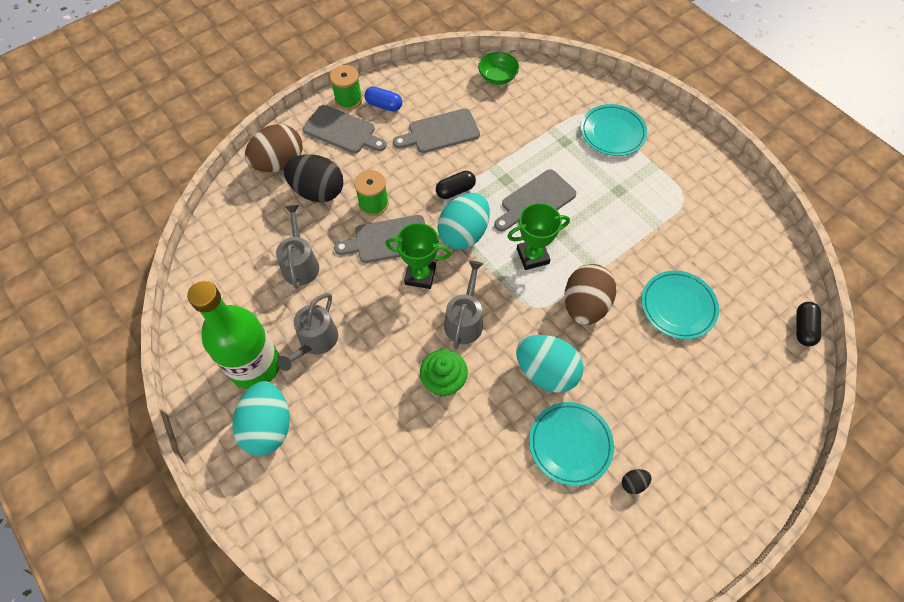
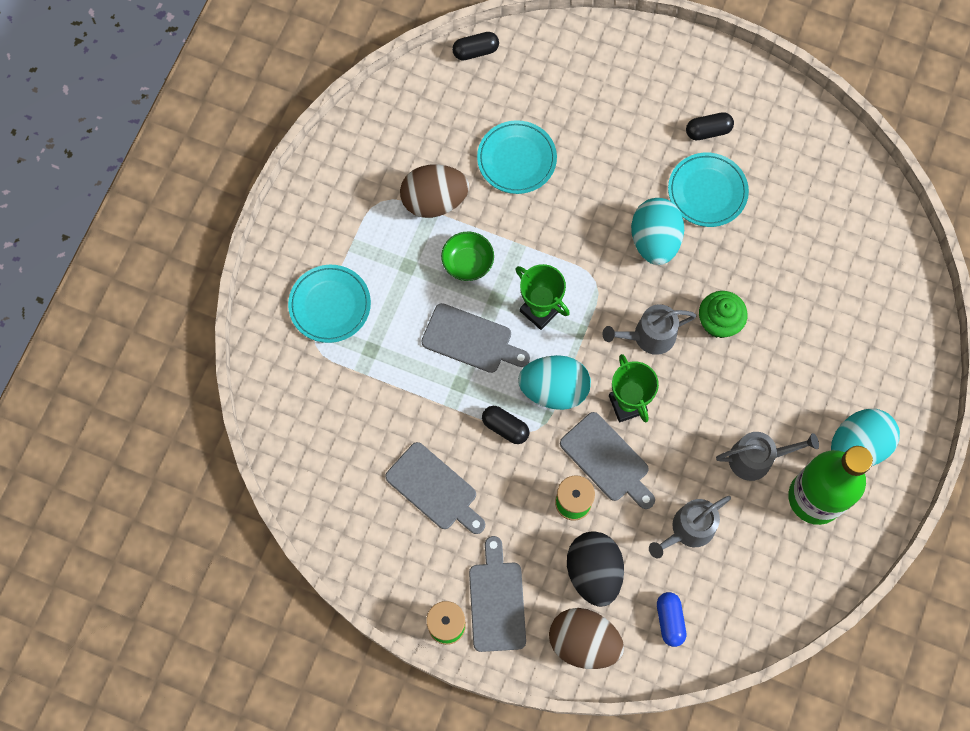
camera: 120 degrees left, 10 degrees up
(384, 105) = (431, 577): blue capsule -> blue capsule (670, 620)
(497, 77) = (313, 471): green bowl -> green bowl (467, 262)
(585, 305) = (566, 239): brown egg -> brown egg (434, 201)
(633, 483) = (708, 131): black egg -> black capsule

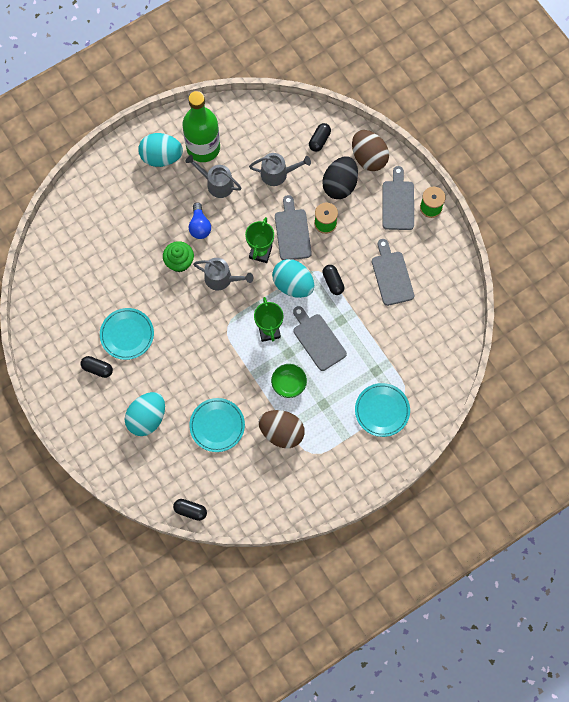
camera: 145 degrees left, 0 degrees up
(497, 601) = (398, 202): grey cutting board -> grey cutting board turned 150 degrees clockwise
(654, 241) = (178, 327): turquoise egg -> turquoise egg (147, 418)
(670, 620) = (319, 140): blue capsule -> black capsule
(731, 385) = (199, 226): none -> blue light bulb

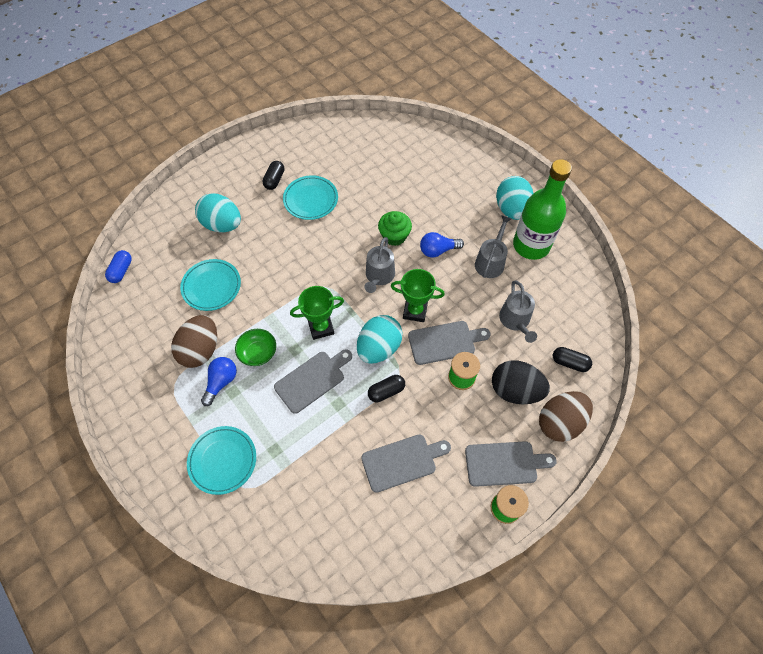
camera: 85 degrees right, 10 degrees down
(190, 510) = (121, 271): black capsule -> blue capsule
(313, 414) = (221, 382): none -> blue light bulb

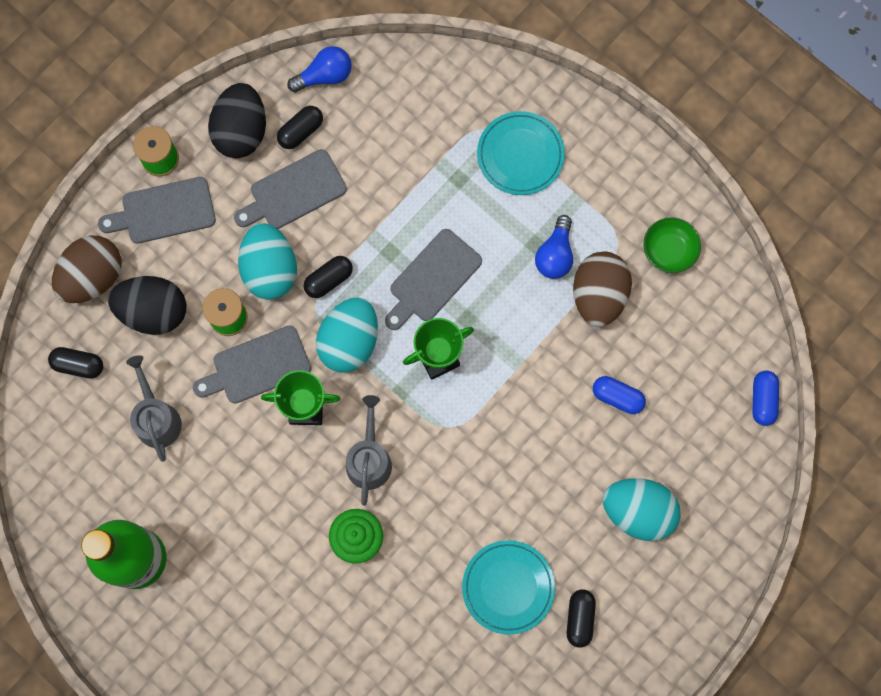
camera: 170 degrees right, 15 degrees up
(211, 286) = (617, 397): turquoise plate -> blue capsule
(258, 353) = (517, 305): green bowl -> green bowl (669, 250)
(389, 511) = (301, 131): none -> black capsule
(437, 520) = (241, 131): none -> black egg
(438, 250) = (284, 522): blue light bulb -> blue light bulb (324, 76)
(490, 261) = (199, 516): grey watering can -> none
(511, 209) = (171, 626): turquoise egg -> turquoise egg (270, 269)

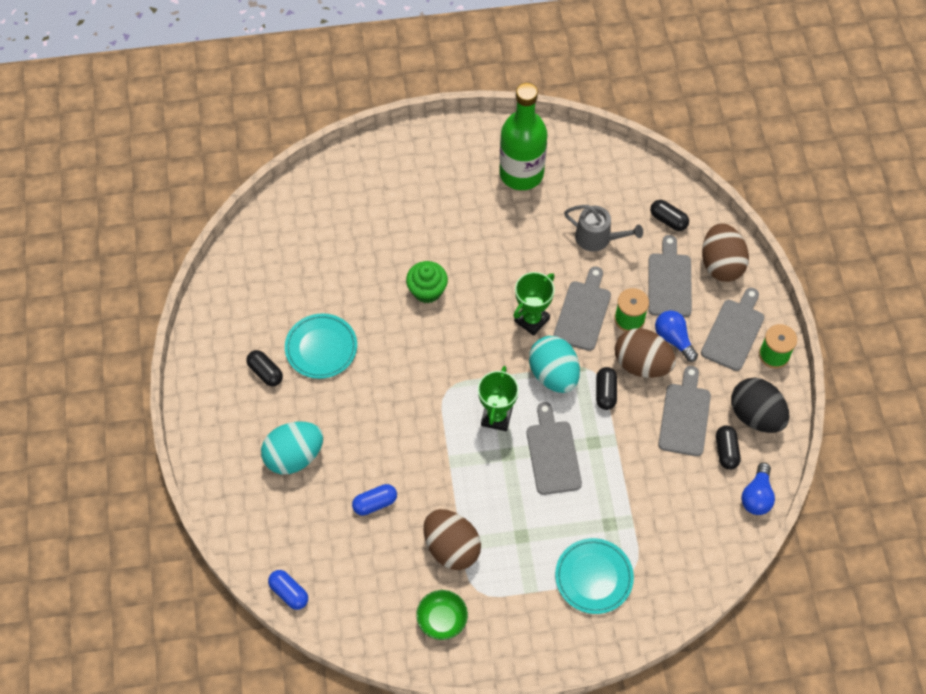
camera: 130 degrees right, 15 degrees down
(78, 365) = (668, 220): black capsule -> black capsule turned 75 degrees clockwise
(153, 311) = (669, 281): black egg -> grey cutting board
(270, 269) = (642, 364): turquoise egg -> brown egg
(369, 459) = (468, 331): grey watering can -> none
(555, 254) = (503, 542): blue light bulb -> blue light bulb (673, 339)

